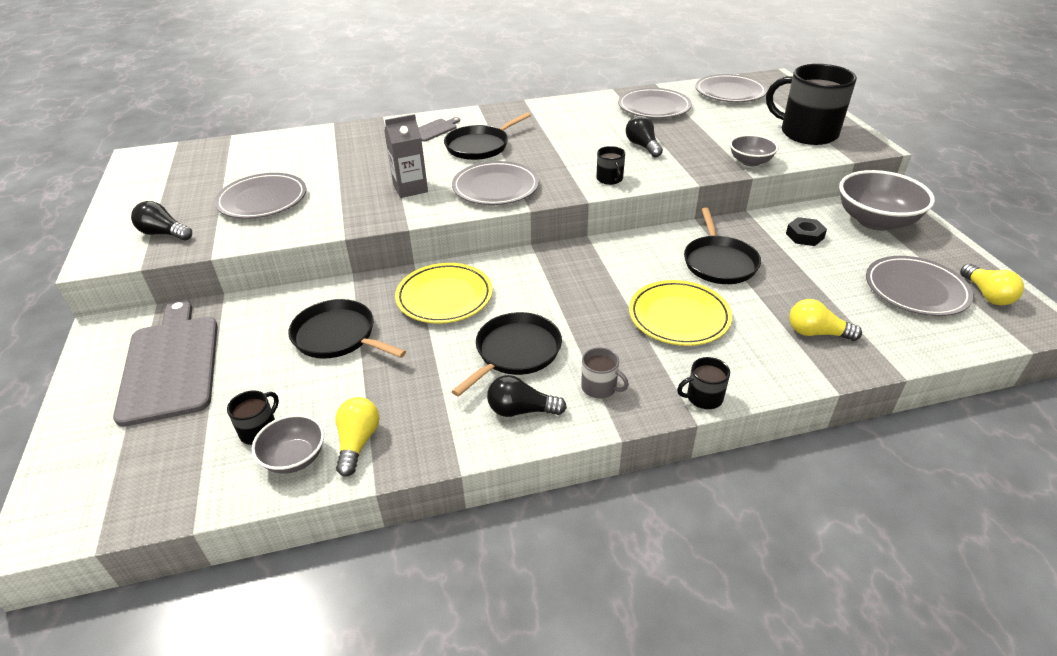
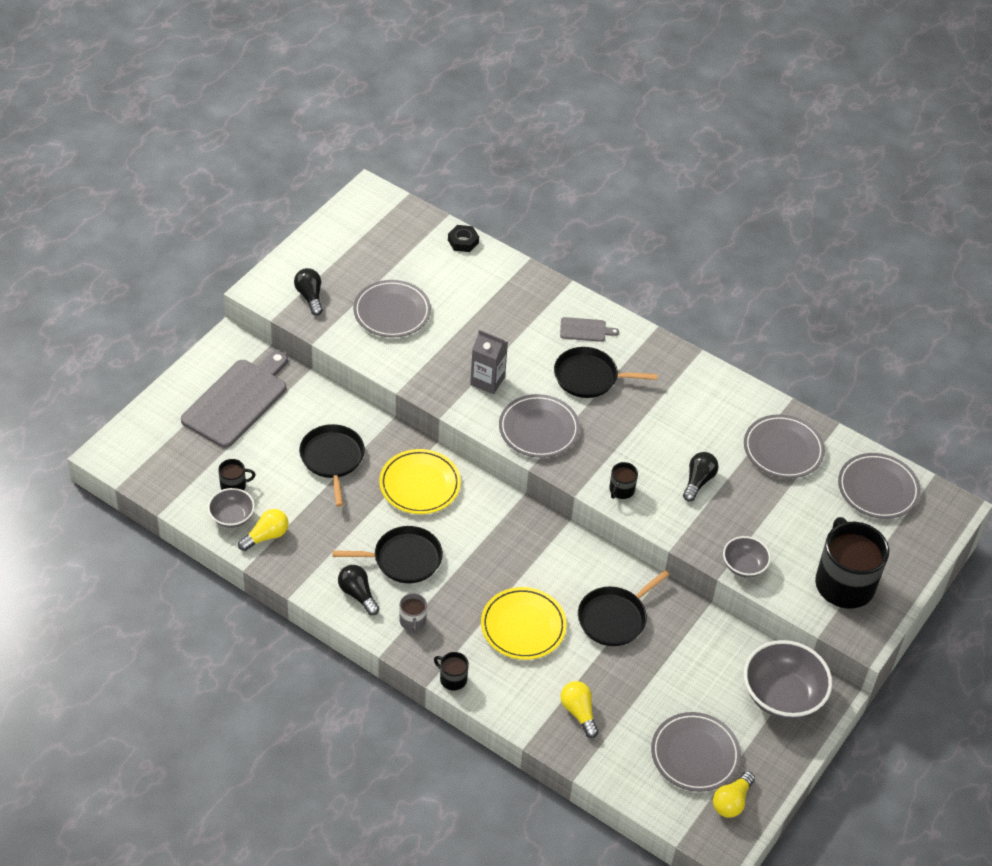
camera: 45 degrees right, 10 degrees up
(804, 236) = (708, 656): black nut -> black nut (463, 241)

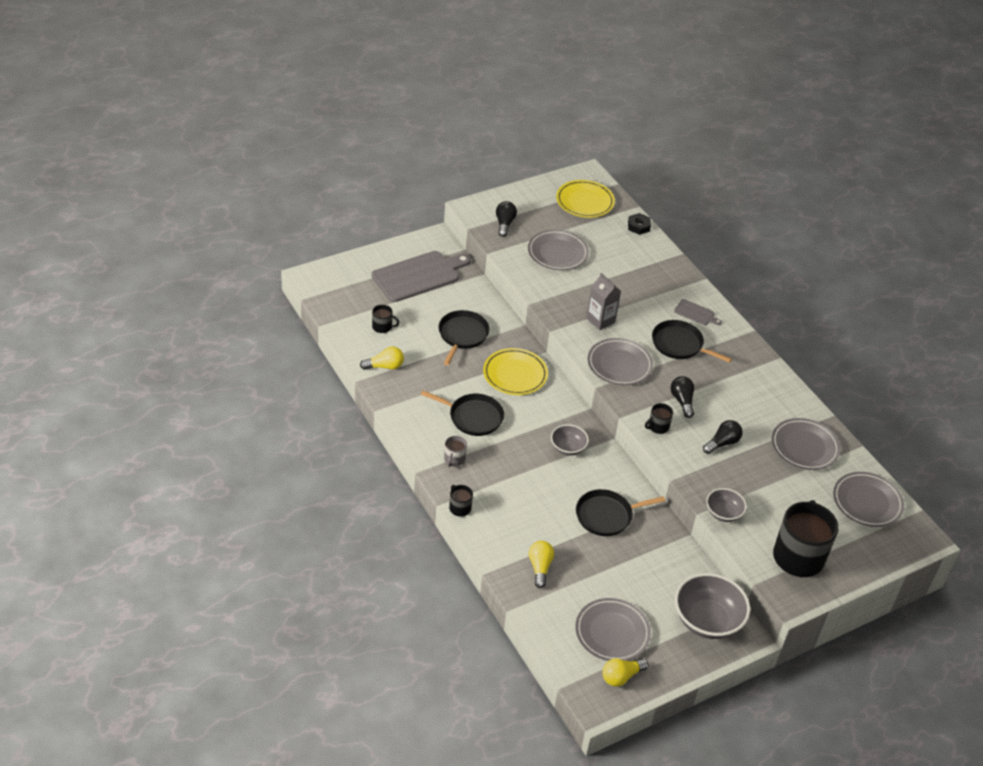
camera: 25 degrees right, 5 degrees down
(232, 517) = (368, 346): grey bowl -> grey bowl (568, 448)
(358, 594) = (426, 427): black light bulb -> black light bulb (682, 401)
(523, 626) = (533, 494): yellow plate -> yellow plate (585, 201)

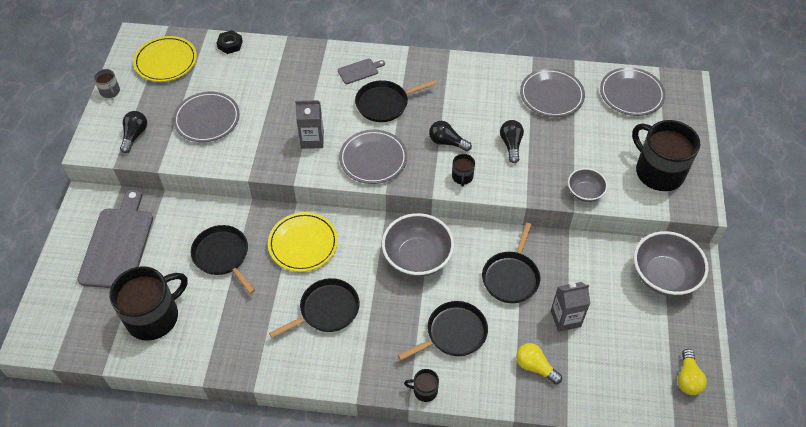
camera: 50 degrees left, 10 degrees up
(382, 327) = (154, 316): black mug -> black mug, size x2.28
(384, 366) = (205, 346): yellow light bulb -> none
(454, 459) = (364, 358): grey mug -> grey mug (110, 91)
(504, 224) = (135, 135): black light bulb -> black light bulb turned 60 degrees clockwise
(522, 502) = (453, 333): none -> black pan
(568, 448) = (417, 258): grey bowl -> grey bowl, size x1.80
(601, 569) = (565, 318): none -> grey carton
(612, 632) = (637, 355): grey plate -> none

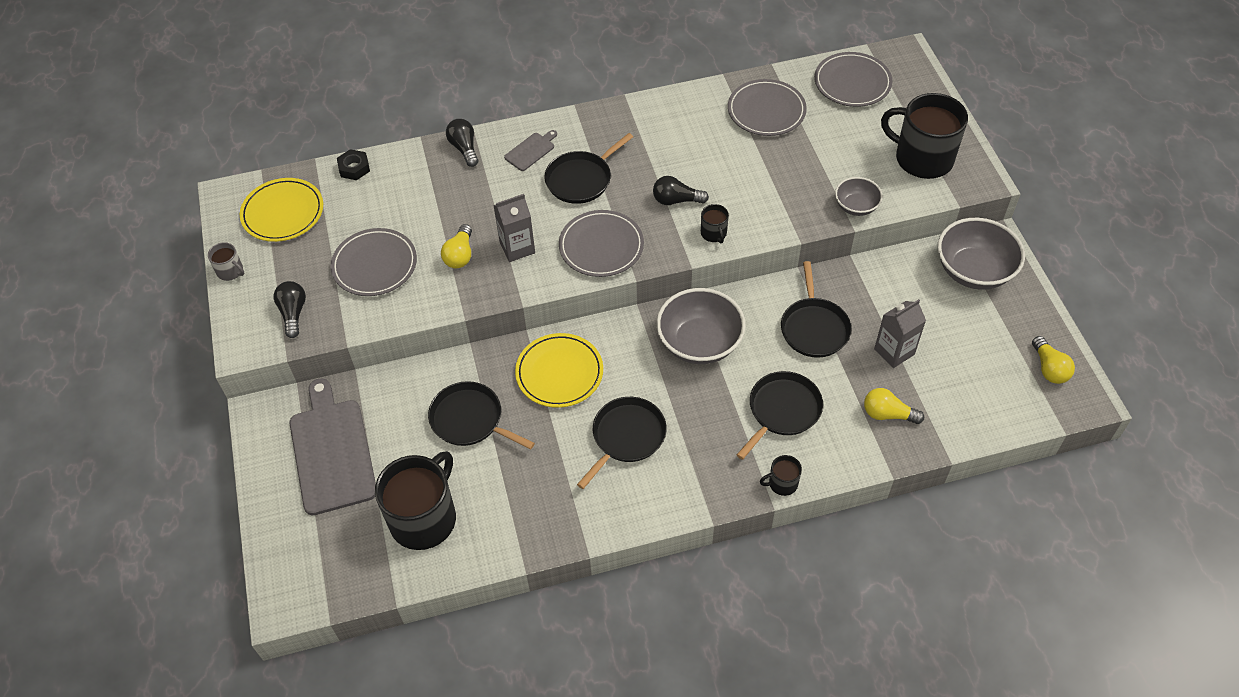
camera: 20 degrees left, 0 degrees up
(269, 131) = (460, 255): none -> yellow light bulb
(511, 145) = (749, 180): black light bulb -> black light bulb (464, 148)

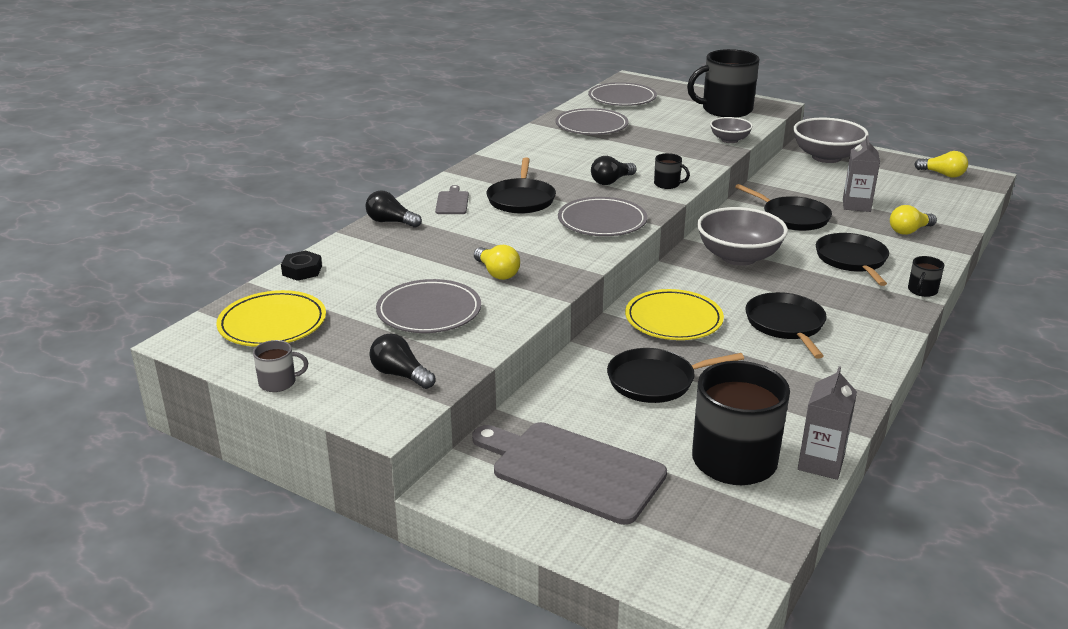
camera: 45 degrees left, 25 degrees down
(517, 248) = (538, 249): grey carton -> grey carton (821, 463)

